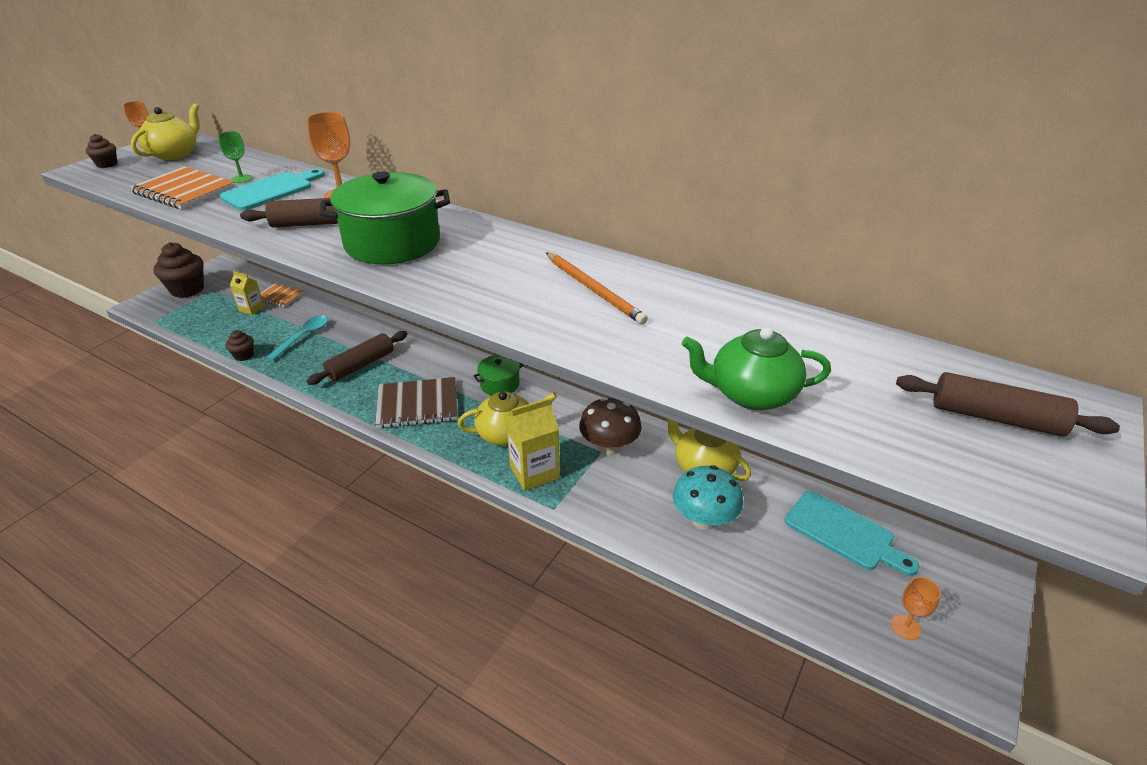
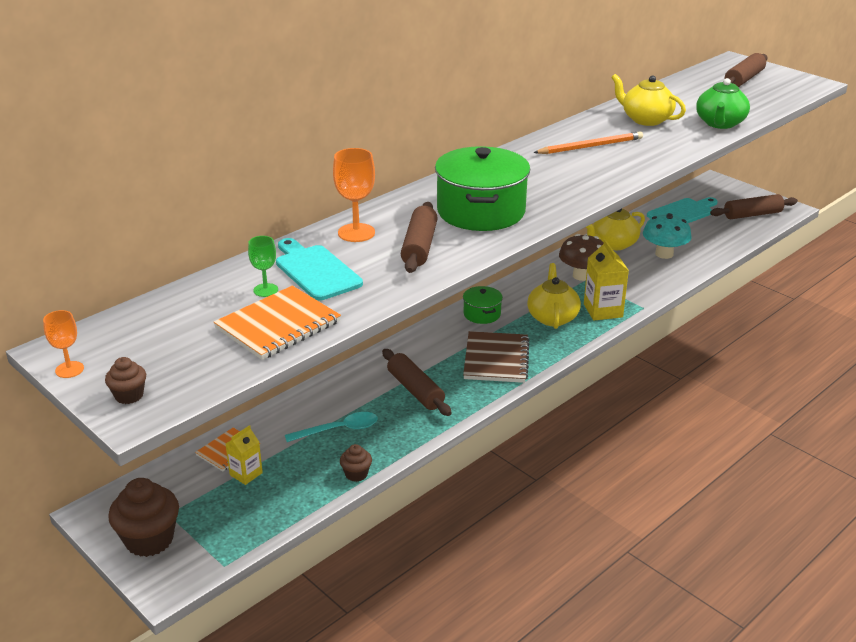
camera: 75 degrees left, 5 degrees down
(174, 154) = (130, 344): yellow teapot -> yellow teapot (646, 119)
(303, 337) = (338, 430): turquoise spoon -> turquoise spoon turned 120 degrees clockwise
(905, 627) = (752, 214): orange goblet -> brown rolling pin

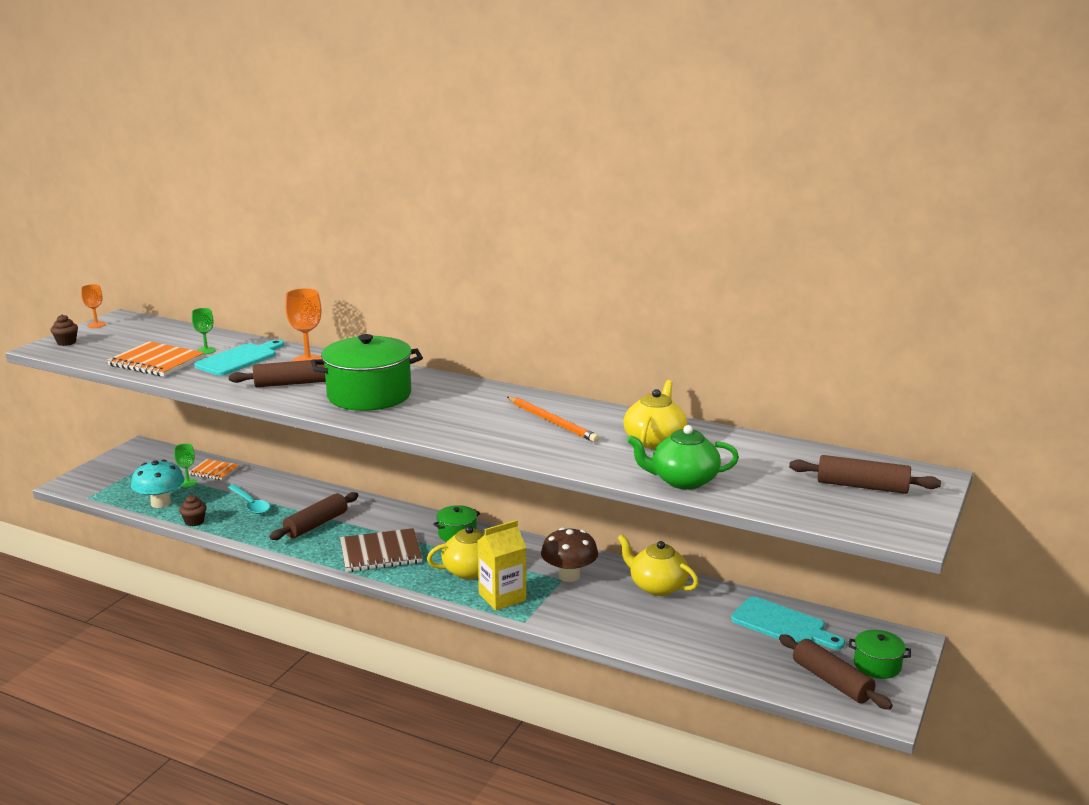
camera: 70 degrees right, 10 degrees down
(149, 540) = (113, 469): brown cupcake -> none
(246, 474) = (188, 483): yellow carton -> green goblet
(664, 254) = (660, 622): turquoise mushroom -> turquoise mushroom (161, 503)
(738, 197) = (877, 665): none -> green pot

